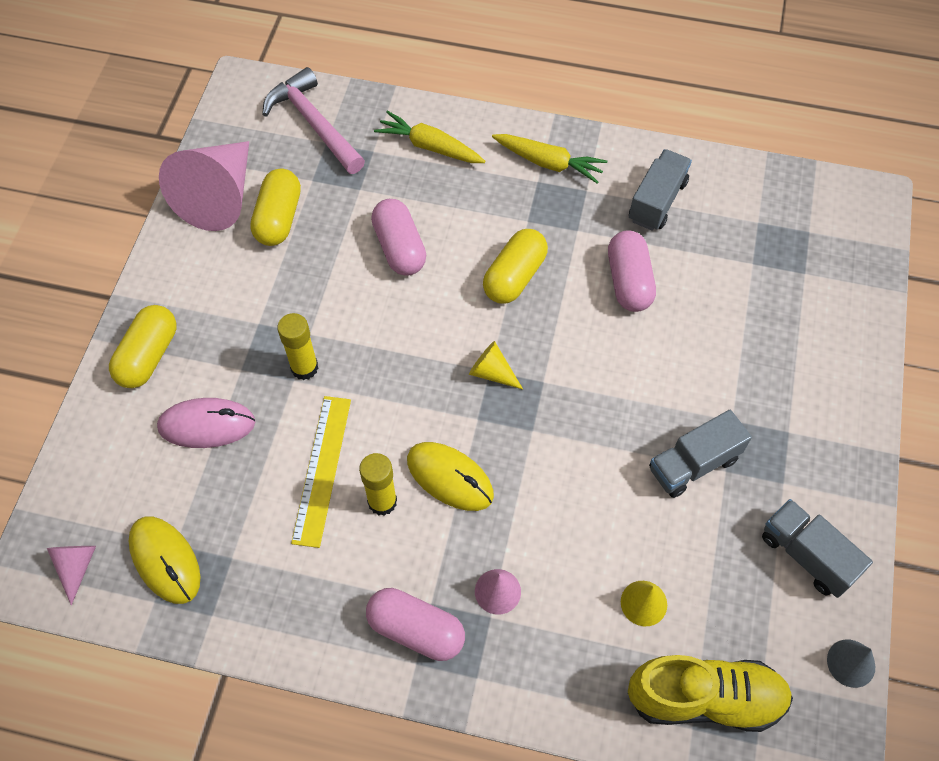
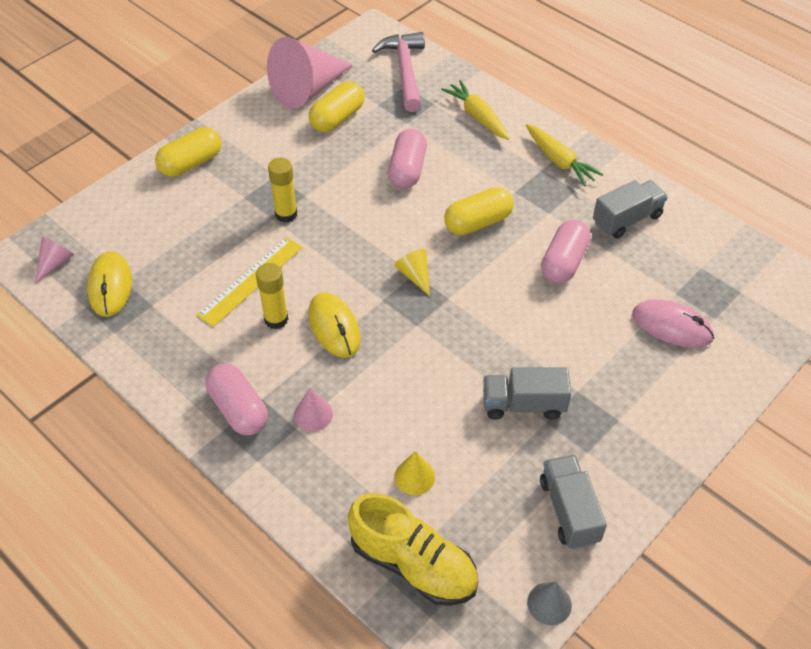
camera: 30 degrees right, 10 degrees down
(207, 425) = (196, 220): pink mouse -> pink mouse (671, 326)

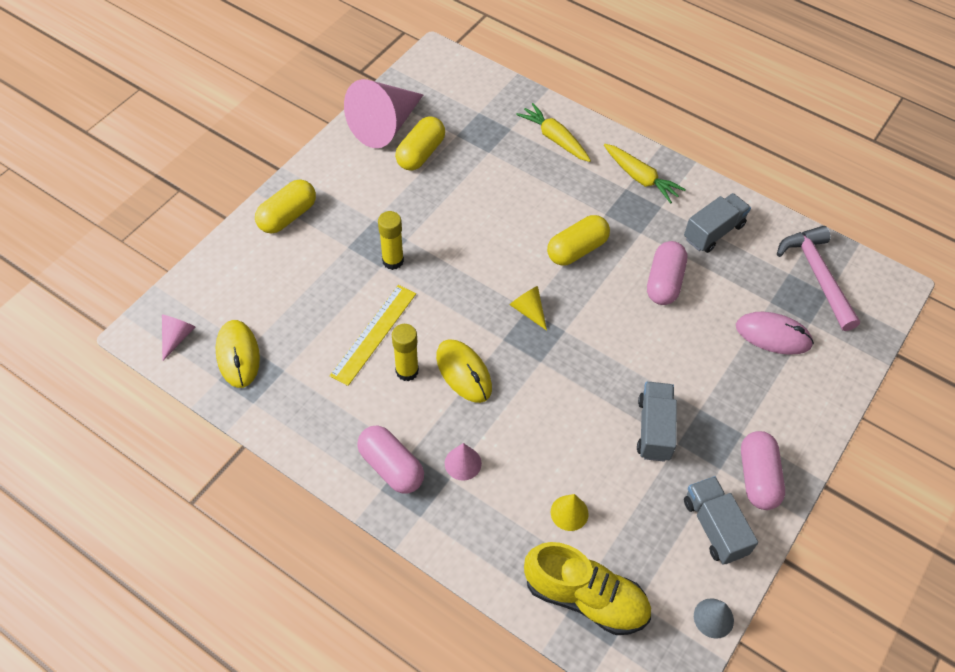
camera: 10 degrees left, 5 degrees up
(405, 71) = (476, 97): pink hammer -> pink hammer (817, 275)
(407, 170) = (499, 202): pink capsule -> pink capsule (757, 477)
(523, 404) = (654, 429): grey truck -> grey truck turned 105 degrees clockwise

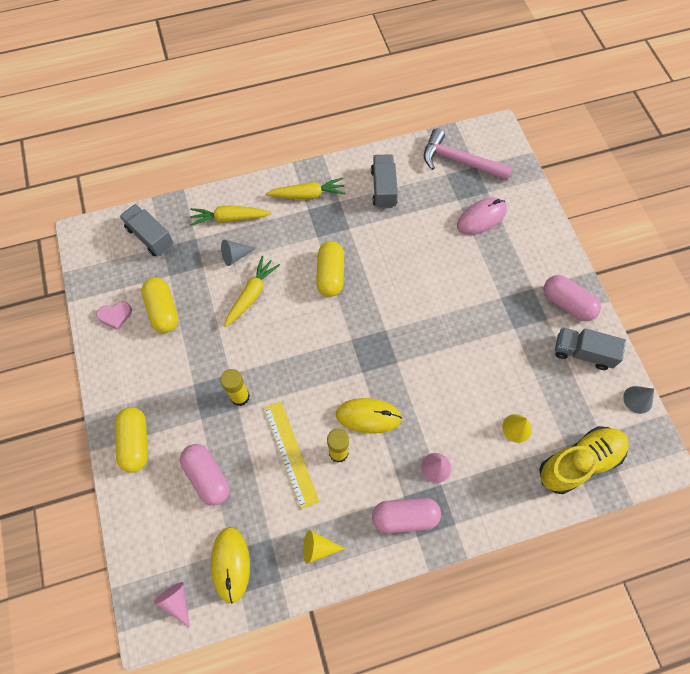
camera: 50 degrees left, 10 degrees up
(238, 355) = (230, 564): yellow mouse -> yellow mouse turned 60 degrees clockwise
(385, 125) = (115, 315): pink cone -> pink heart
(496, 204) = (251, 295): none -> yellow carrot
(522, 167) = (235, 256): none -> grey cone
(528, 311) = (353, 340): yellow cone -> yellow cone (318, 547)
(654, 429) = (495, 334): grey truck -> grey truck (150, 237)
(664, 282) = (397, 245): pink capsule -> pink capsule (207, 477)

